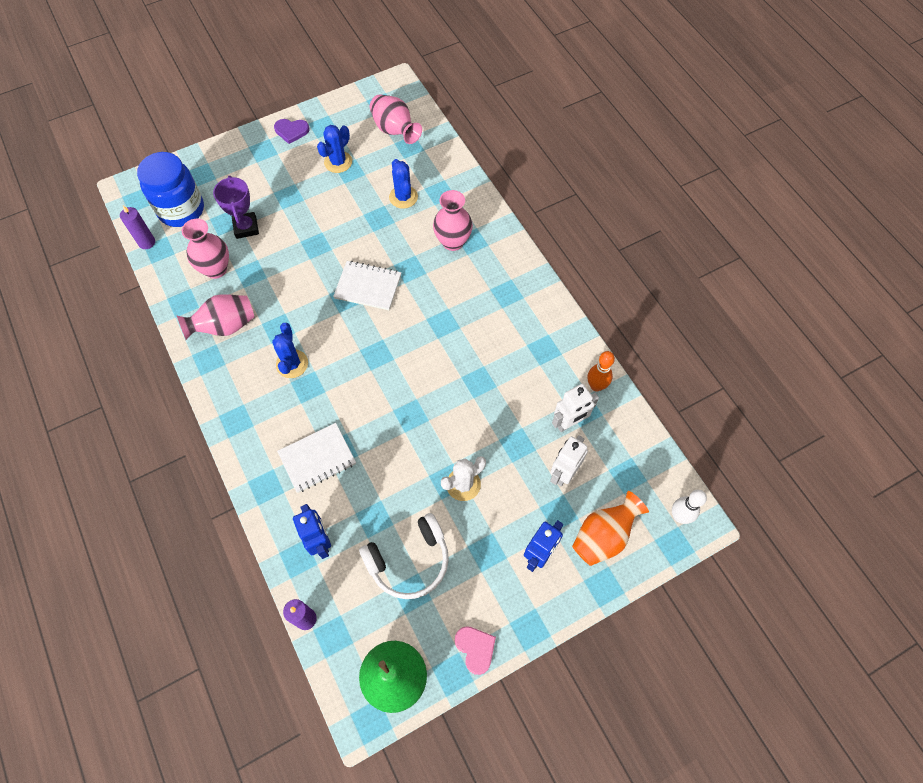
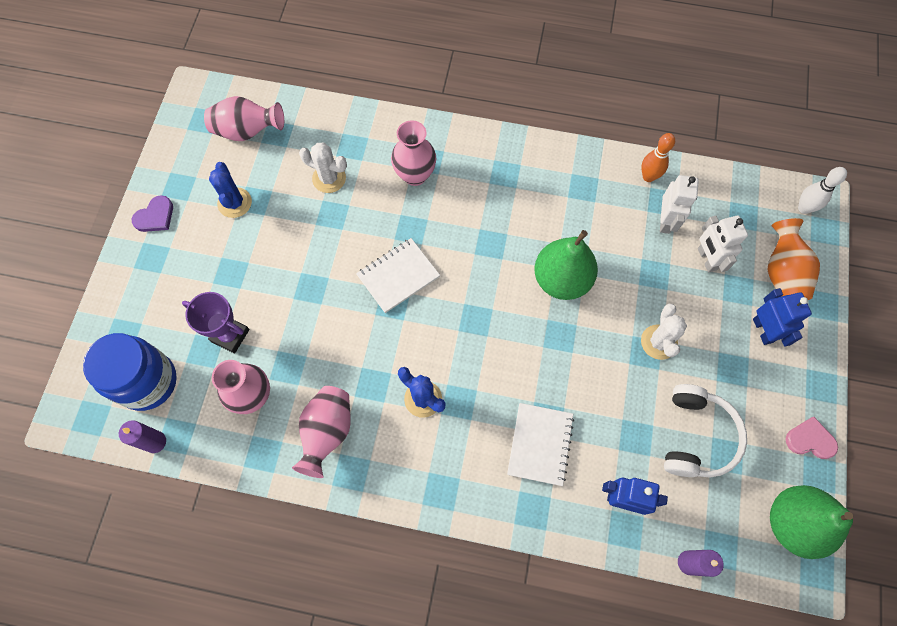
camera: 50 degrees left, 5 degrees up
(403, 197) = (329, 178): blue cactus -> white cactus
(455, 386) = (561, 280): none -> green pear

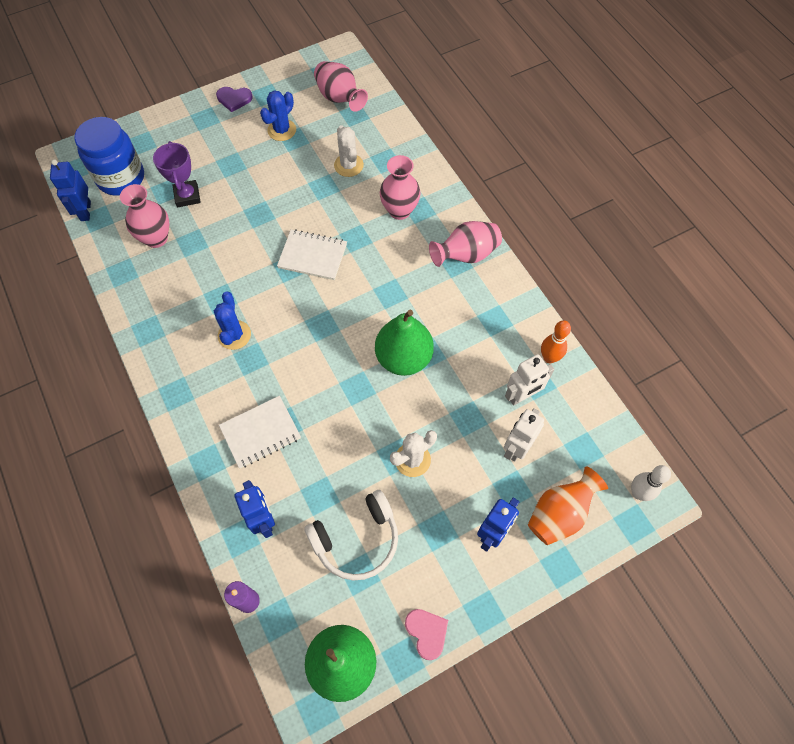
camera: 50 degrees right, 5 degrees down
(155, 442) = (85, 211): purple candle -> blue robot
(327, 432) = (165, 296): pink vase -> pink vase (466, 255)

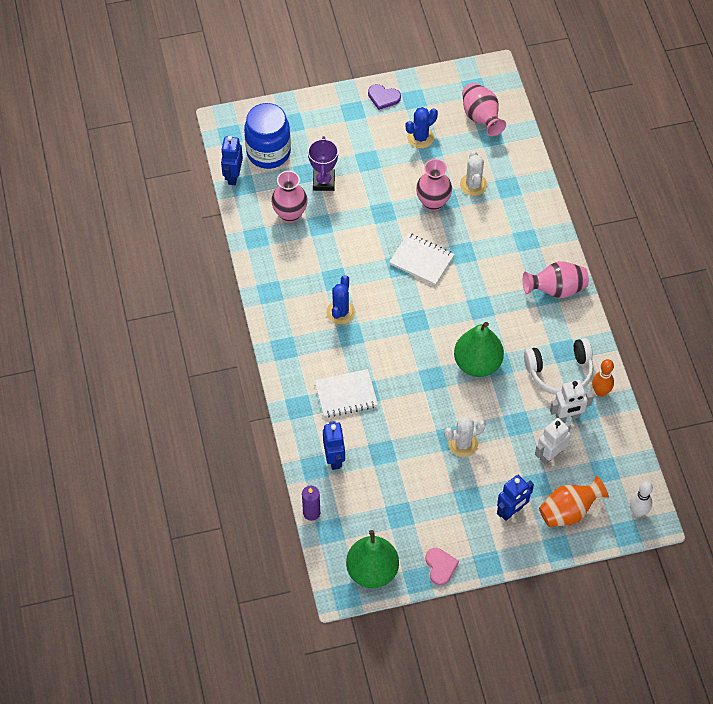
camera: 15 degrees right, 5 degrees down
(356, 539) = (403, 491): white headphones -> white headphones (560, 372)
(399, 210) = (508, 237): pink vase -> pink vase (433, 203)

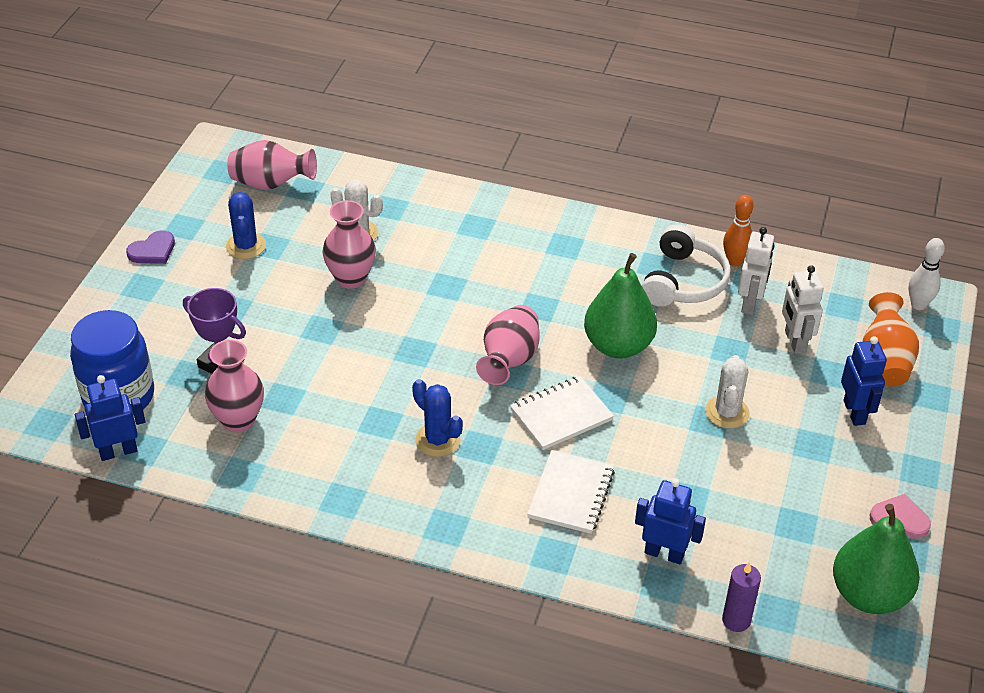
camera: 60 degrees left, 15 degrees down
(233, 176) = (118, 451): blue robot -> blue robot turned 120 degrees clockwise
(421, 260) = (425, 327): white notebook -> white notebook (561, 415)
(556, 289) = (566, 233): pink vase -> pink vase (509, 361)

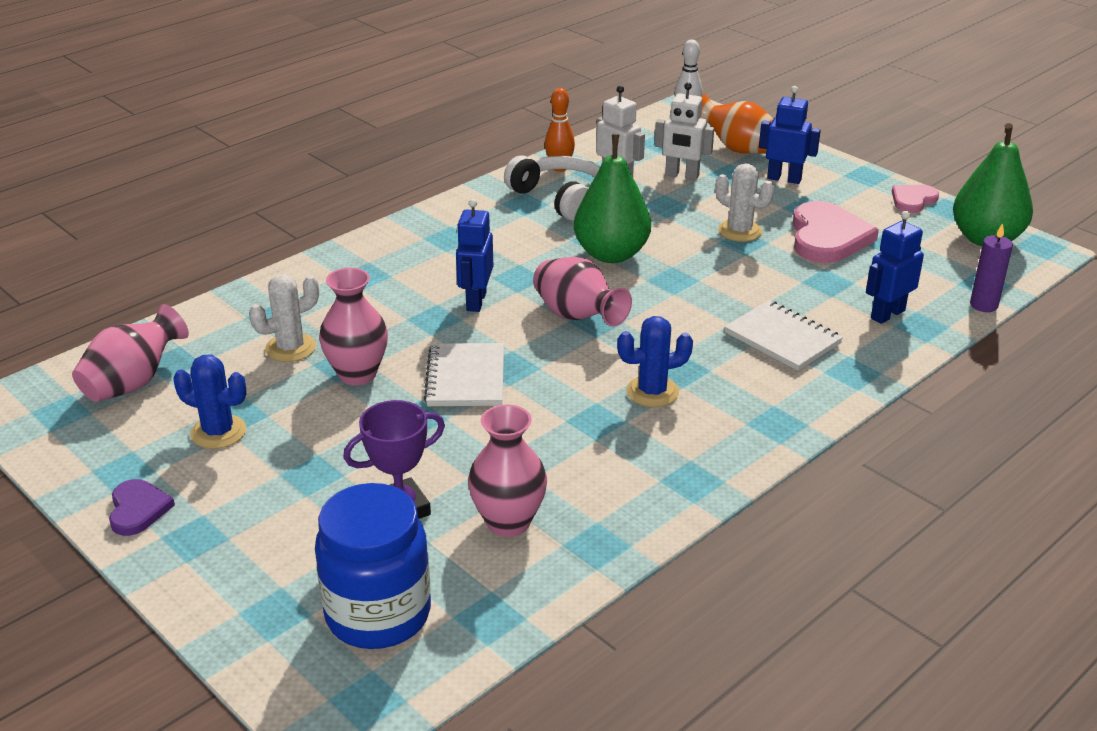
camera: 60 degrees left, 10 degrees down
(118, 451) = (478, 642): blue robot -> blue robot (475, 301)
(561, 415) = (676, 311): white notebook -> white notebook (466, 378)
(768, 475) = (827, 237): none -> pink heart

